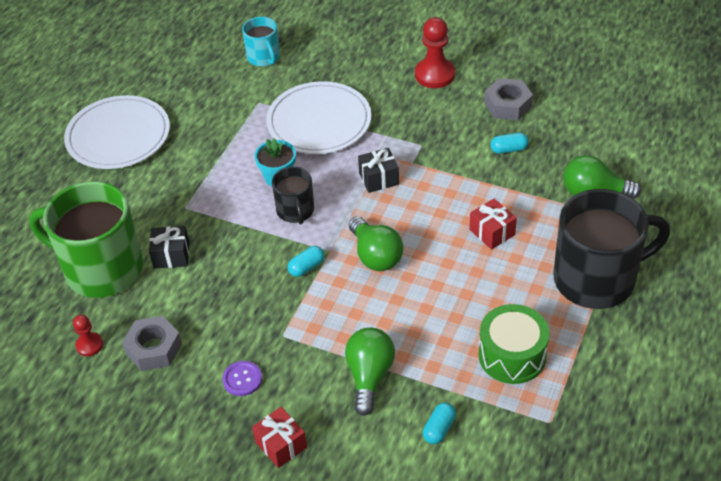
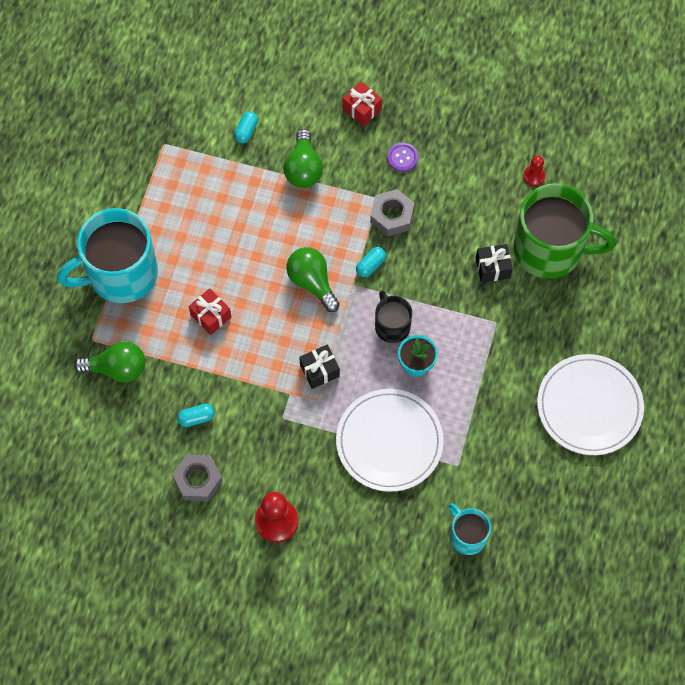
camera: 170 degrees right, 20 degrees up
(154, 349) = (480, 177): grey nut -> grey nut (392, 216)
(512, 355) = (192, 196): green drum -> none
(596, 279) = (121, 274): black mug -> turquoise mug

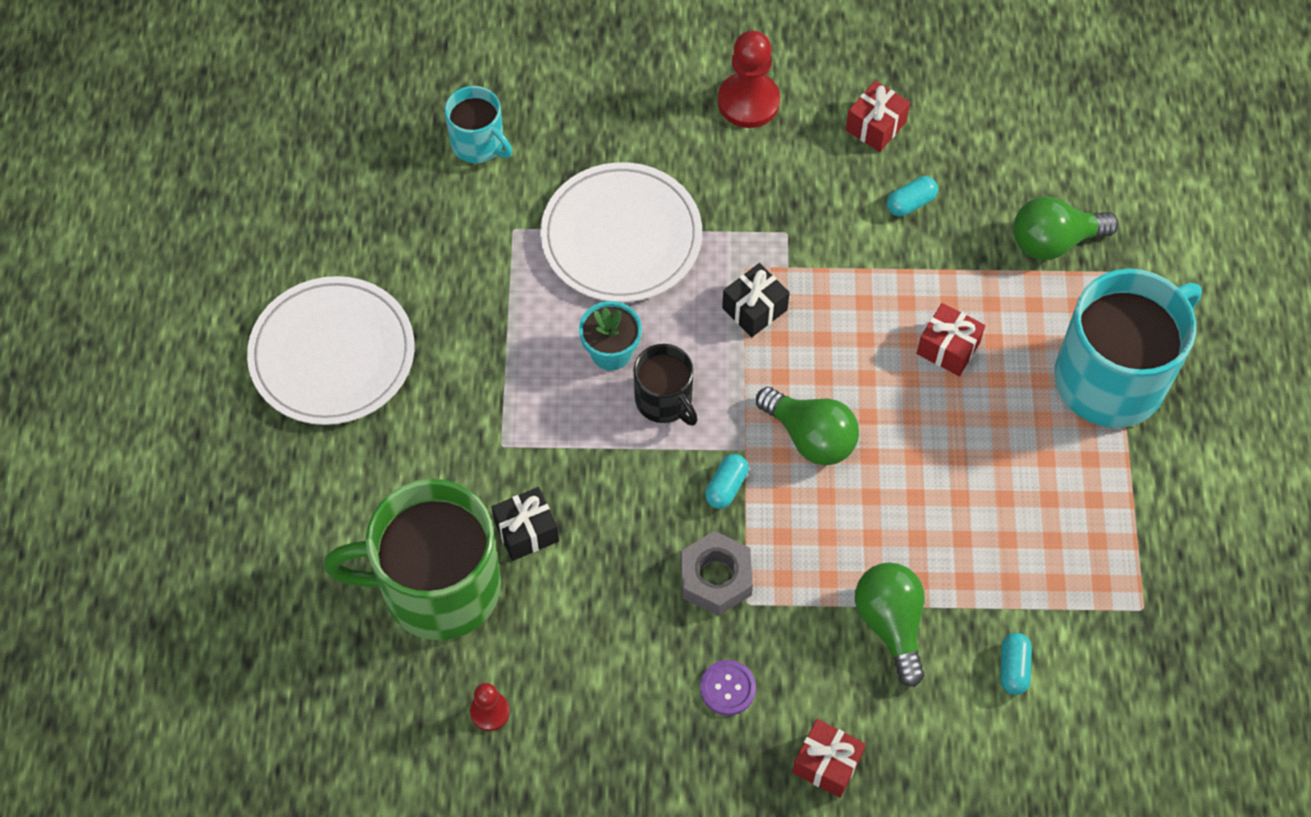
camera: 165 degrees right, 5 degrees down
(198, 480) = (875, 126): grey nut -> red gift

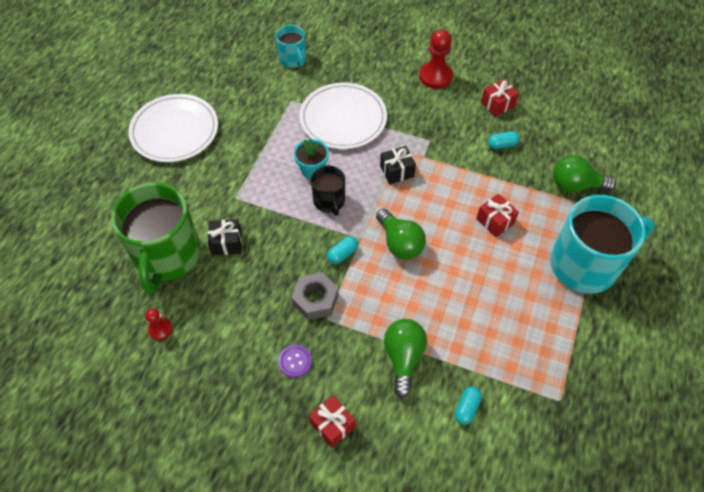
camera: 20 degrees right, 5 degrees down
(437, 586) = (167, 256): green mug -> green mug turned 105 degrees counterclockwise

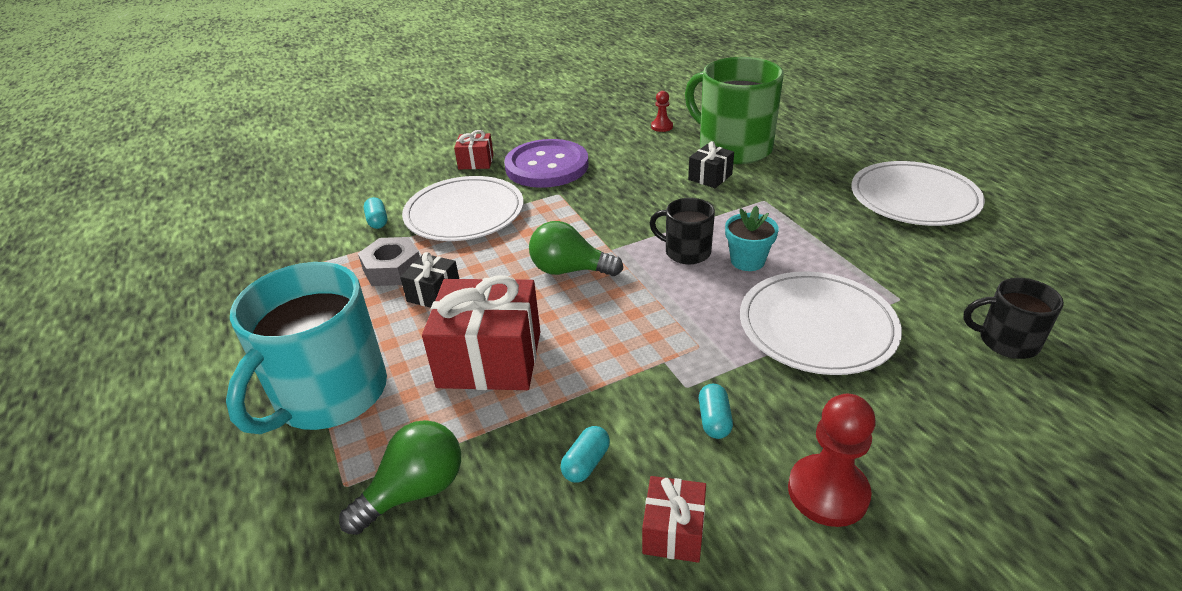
camera: 135 degrees right, 20 degrees down
(293, 59) = (1006, 341): turquoise mug -> black mug
(295, 361) = (547, 166): purple button -> purple button, size x2.46
(315, 299) = (584, 196): grey nut -> grey nut (392, 269)
(342, 254) = (609, 230): turquoise capsule -> turquoise capsule (714, 420)
(397, 171) = (668, 323): black gift -> black gift (434, 293)
(403, 357) = (464, 213): green light bulb -> white plate
(495, 221) = (490, 359): red gift -> red gift, size x1.97

